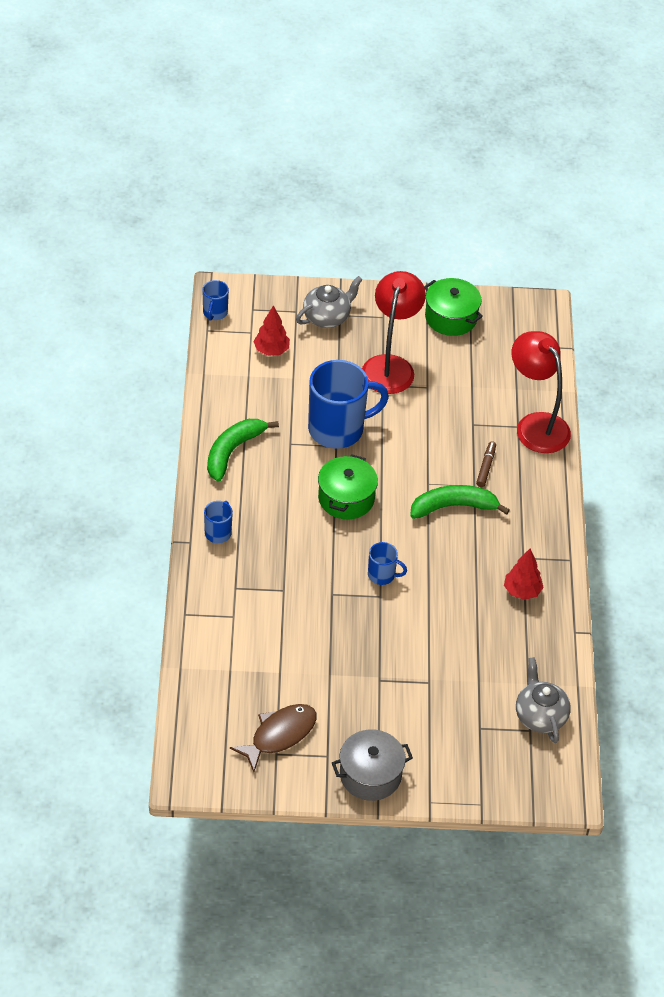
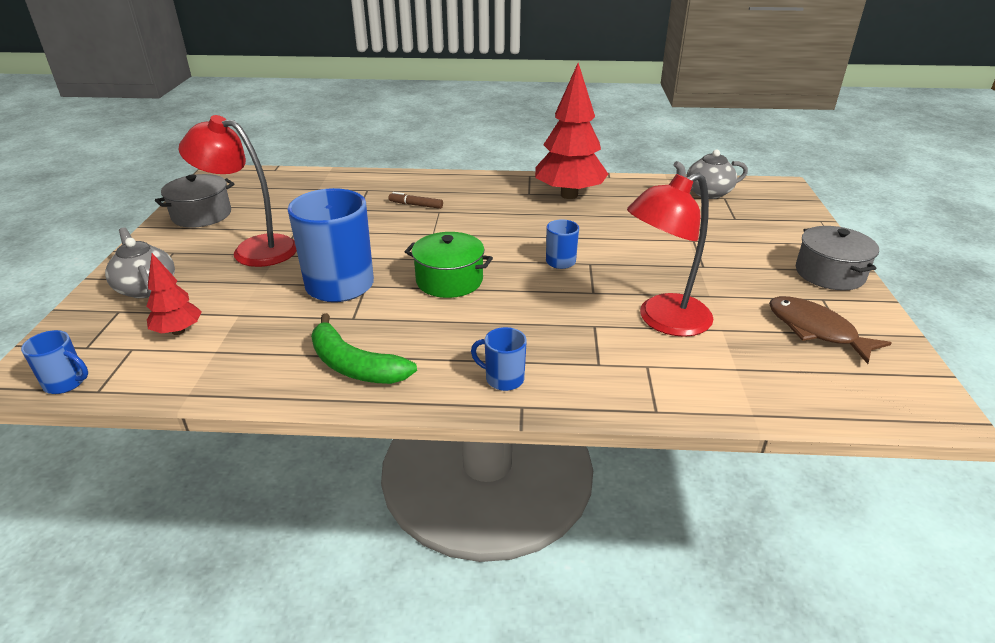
camera: 85 degrees left, 15 degrees down
(451, 317) = (202, 215): green pot -> grey pot
(453, 507) = (466, 222): green banana -> none
(522, 591) = (569, 195): red tree -> red tree, size x1.96
(536, 425) = (368, 182): red lamp -> red lamp (663, 321)

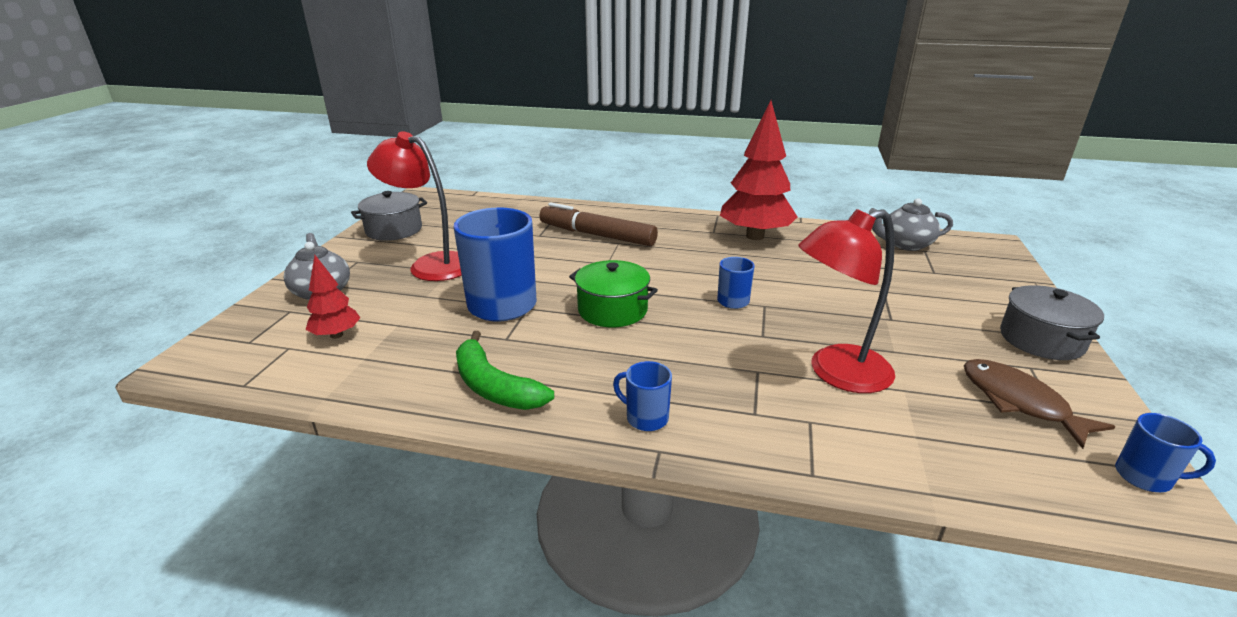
camera: 10 degrees right, 5 degrees down
(66, 383) = (218, 374): blue mug -> blue mug (1145, 477)
(416, 205) = (597, 235): brown marker -> brown marker, size x2.23

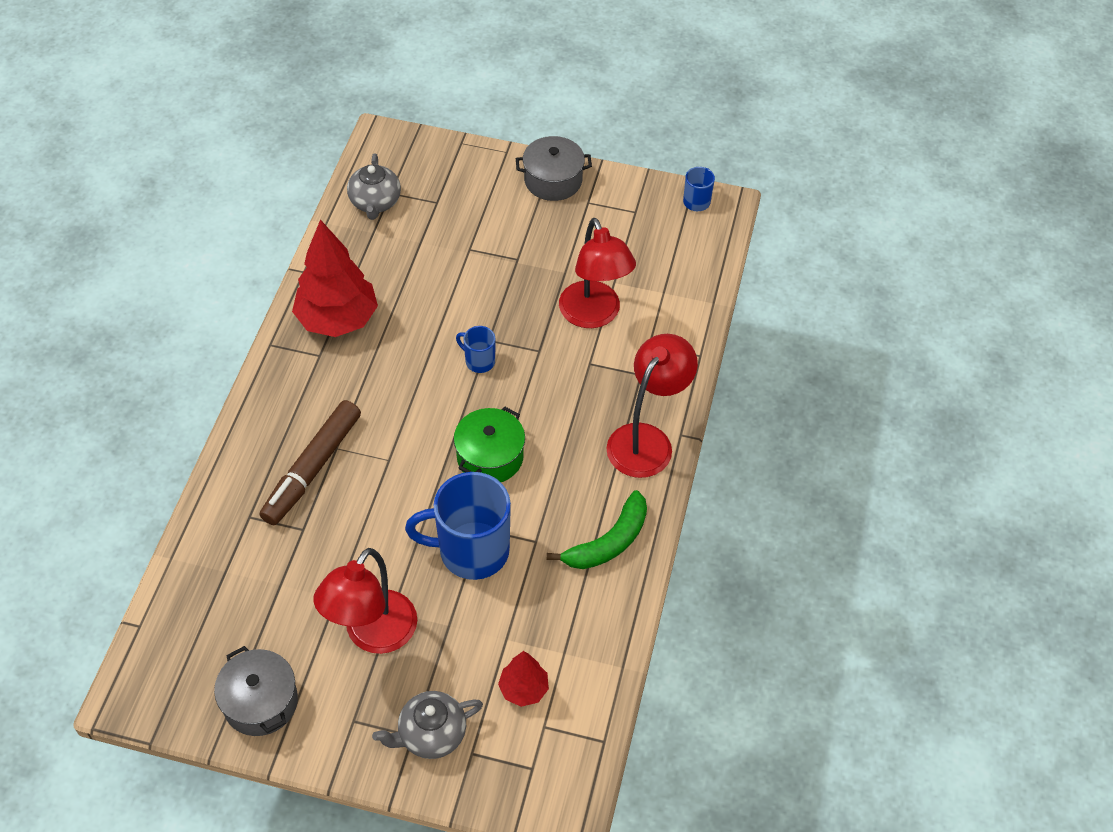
camera: 90 degrees left, 25 degrees up
(645, 418) = (647, 440): blue mug -> red lamp
(1019, 402) = (628, 226): brown fish -> none

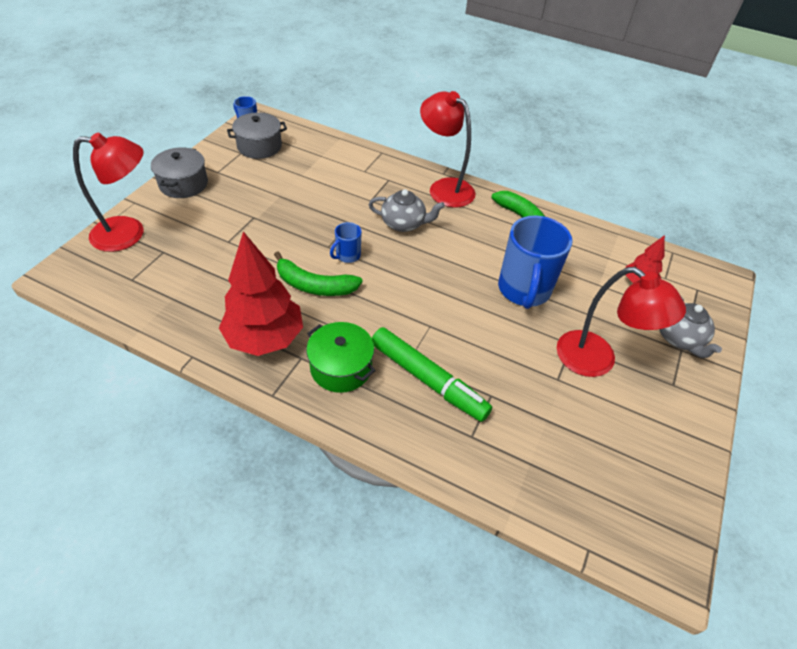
camera: 80 degrees left, 5 degrees down
(260, 702) = (663, 449): grey pot -> grey pot (259, 146)
(312, 468) = (428, 380): brown marker -> green marker
(375, 202) = (137, 291): grey teapot -> grey teapot (404, 223)
(422, 342) = (314, 285): none -> green banana
(490, 457) = (441, 265): green pot -> green pot (341, 367)
(594, 315) = (328, 190): red lamp -> red lamp (129, 234)

